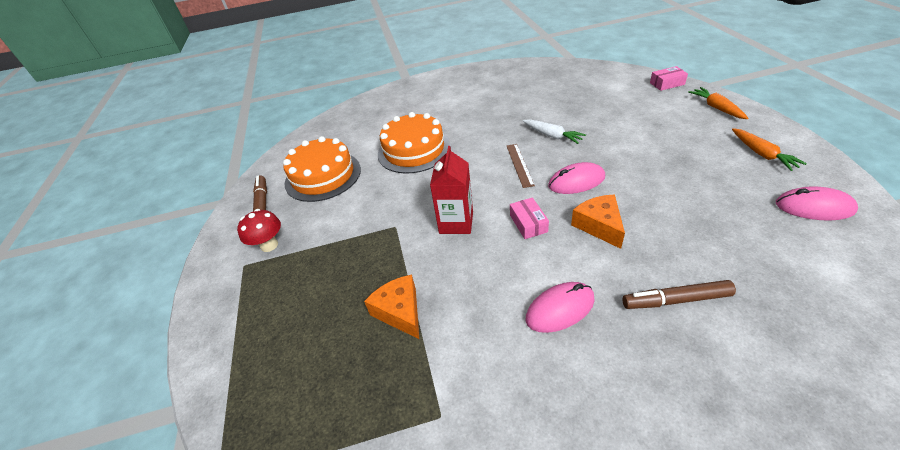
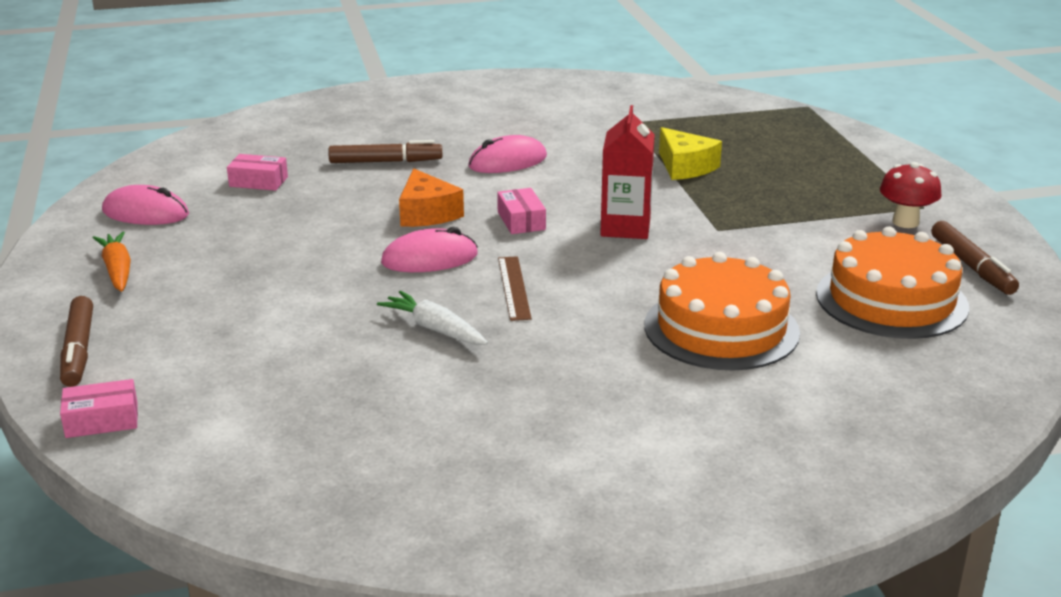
camera: 175 degrees right, 15 degrees down
(400, 311) = (685, 167): orange cheese -> yellow cheese
(716, 108) = (79, 350): orange carrot -> brown marker
(767, 256) = (258, 182): none -> pink box

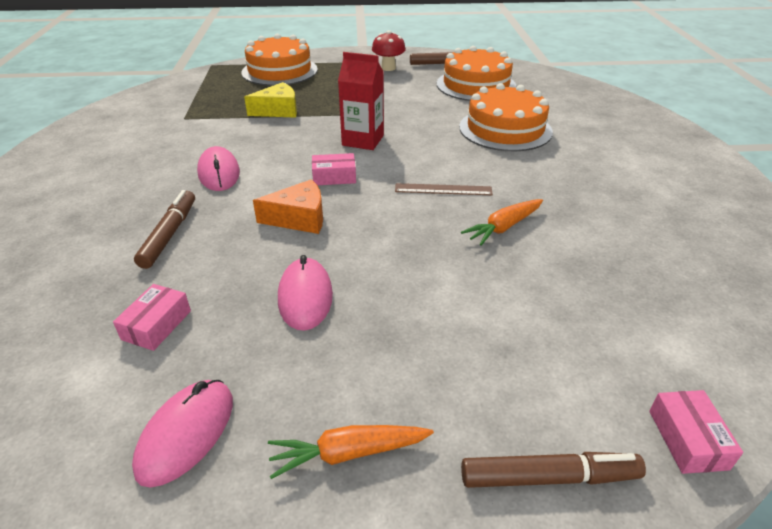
camera: 80 degrees left, 10 degrees up
(429, 259) = (386, 222): pink mouse -> pink mouse (305, 297)
(434, 329) = (503, 227): white carrot -> orange carrot
(822, 149) = (279, 71): none -> orange cake

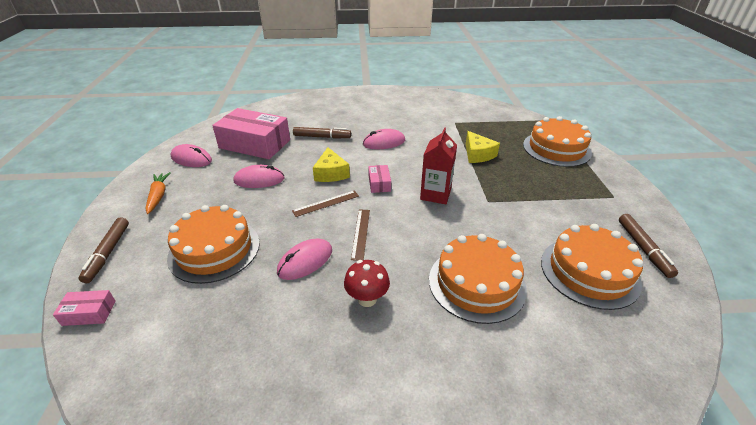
camera: 90 degrees right, 0 degrees up
(157, 325) = (255, 144): pink box -> pink box, size x2.31
(299, 218) = (331, 173): orange cheese -> yellow cheese
(380, 218) = (326, 203): none -> brown ruler
(388, 68) = (602, 207): red mushroom -> red mushroom (367, 299)
(502, 317) = (214, 249): none -> orange cake
(503, 227) = (305, 261): orange carrot -> pink mouse

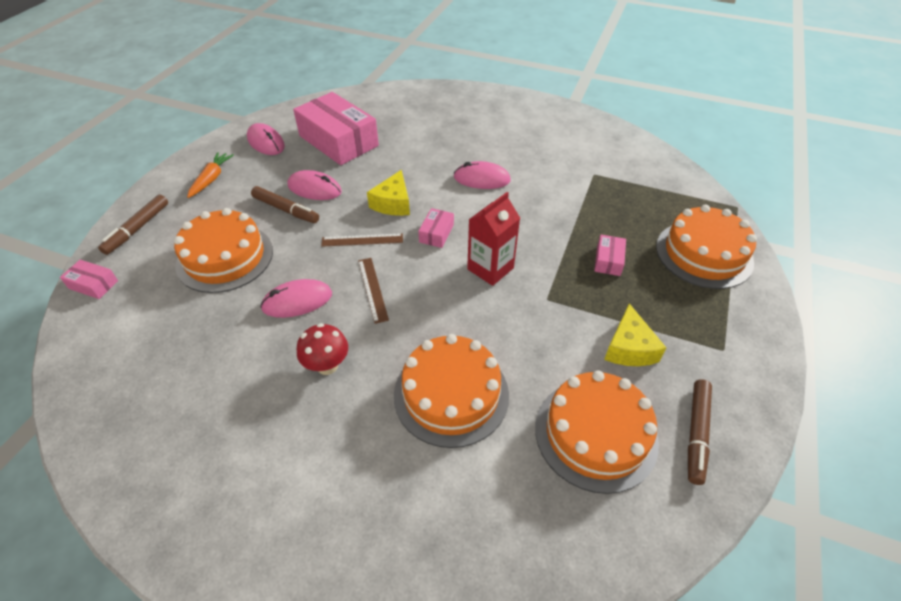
camera: 25 degrees right, 10 degrees up
(322, 137) = (416, 151): brown marker -> brown marker (286, 210)
(361, 233) = (373, 289): brown ruler -> brown ruler turned 45 degrees counterclockwise
(477, 154) = (586, 230): yellow cheese -> yellow cheese (629, 348)
(506, 168) = (608, 260): none -> pink box

